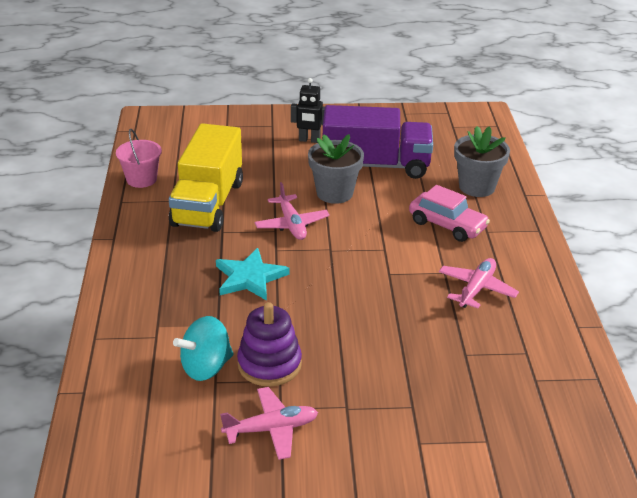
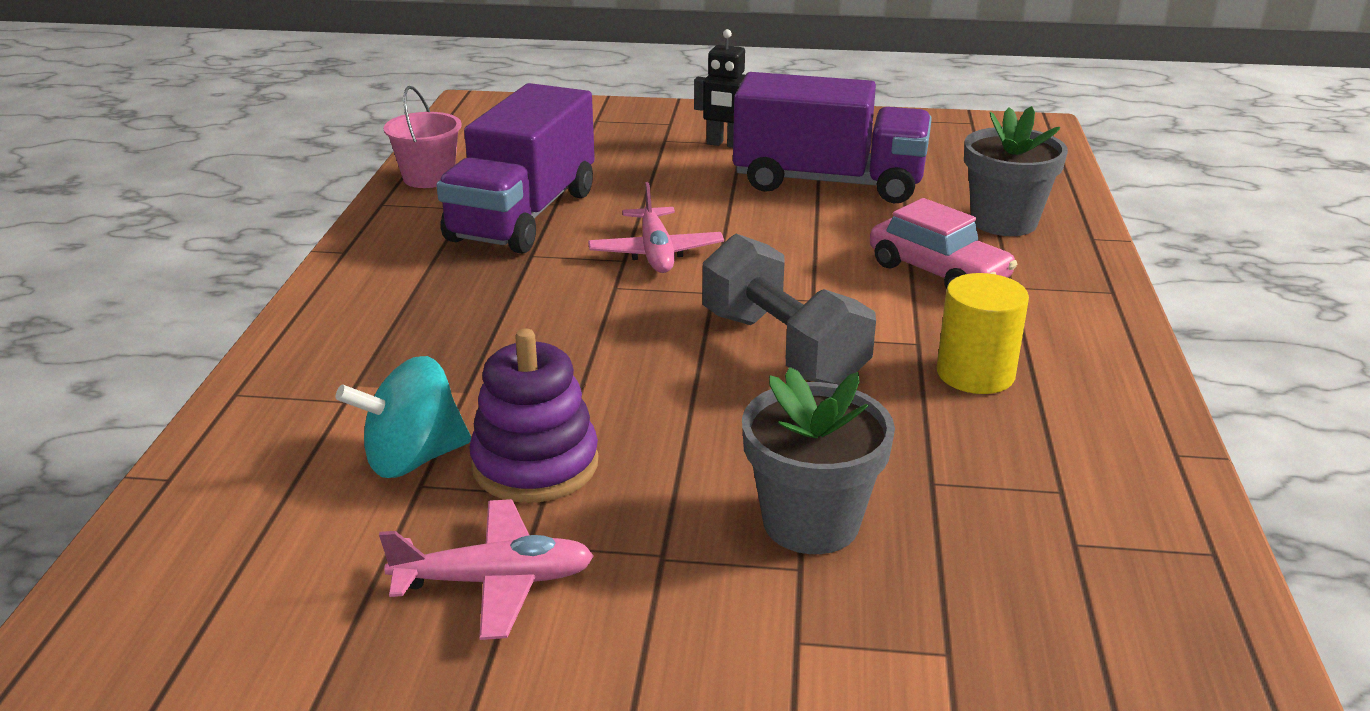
camera: 10 degrees right, 5 degrees down
(208, 203) = (523, 215): yellow truck -> purple truck
(250, 278) = (552, 324): turquoise star -> none
(334, 193) = (746, 215): grey flower pot -> grey flower pot (811, 522)
(376, 282) = (782, 348): none -> grey dumbbell
(476, 289) = (975, 374): pink plane -> yellow cylinder

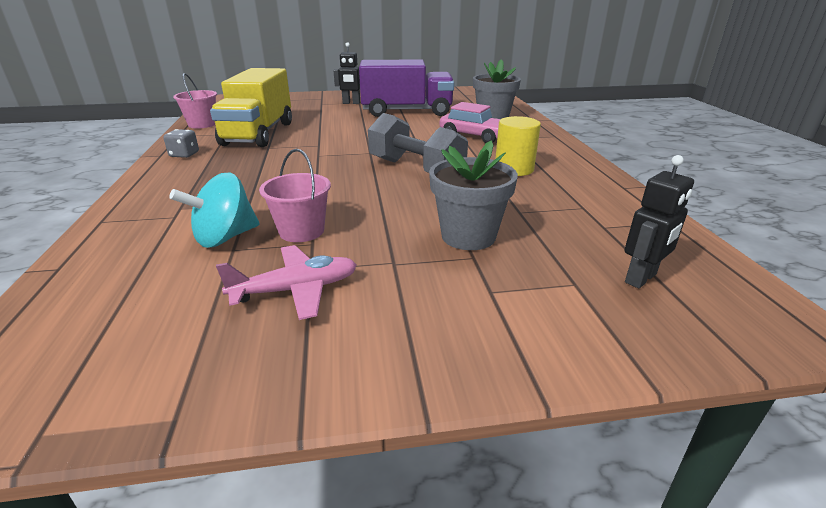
camera: 15 degrees left, 0 degrees up
(384, 256) = (184, 154): none -> grey dice
(523, 215) = (259, 134): purple truck -> yellow truck
(535, 464) = (301, 231): purple stacking toy -> pink bucket
(656, 253) = (334, 141): pink plane -> none
(1073, 665) = (641, 278): none -> black robot

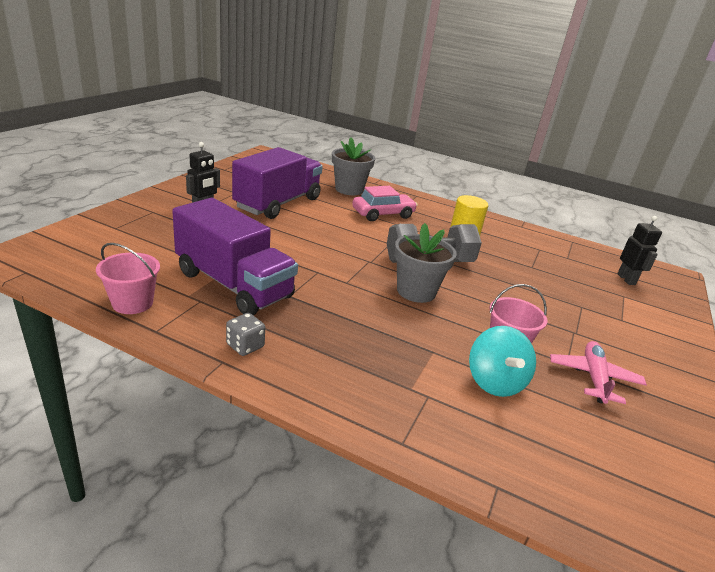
camera: 60 degrees left, 0 degrees up
(259, 134) = (234, 285): yellow truck -> purple truck
(468, 236) = (555, 296): grey flower pot -> grey flower pot (416, 291)

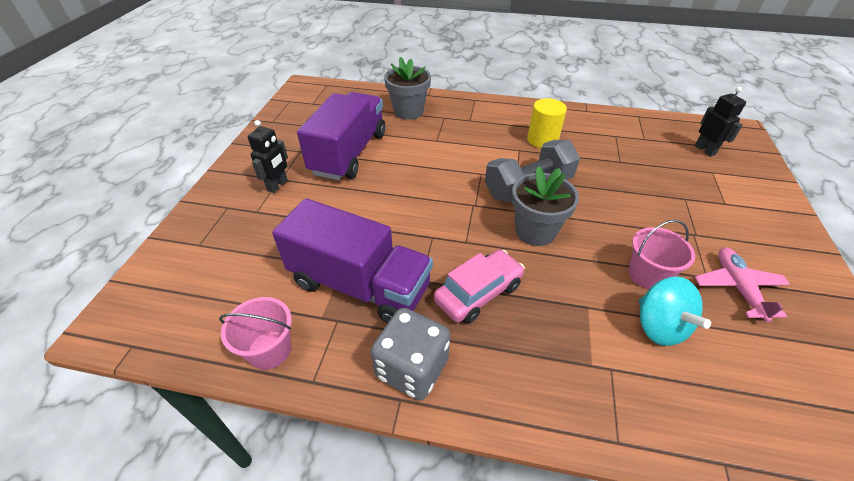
camera: 10 degrees left, 15 degrees up
(245, 346) = (412, 368): grey dice -> grey dice, size x1.86
(383, 214) = (456, 135): pink car -> pink car (478, 293)

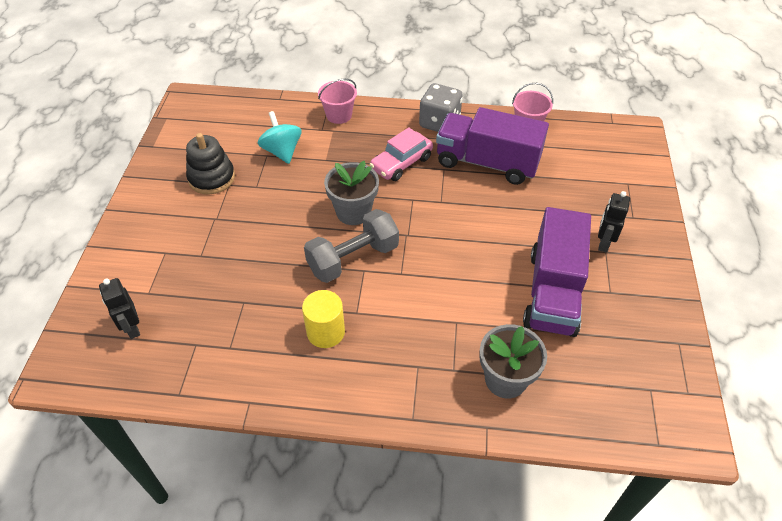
camera: 175 degrees right, 5 degrees up
(647, 275) = (274, 183): pink bucket -> pink bucket (339, 115)
(737, 287) = (211, 178): pink plane -> black stacking toy

